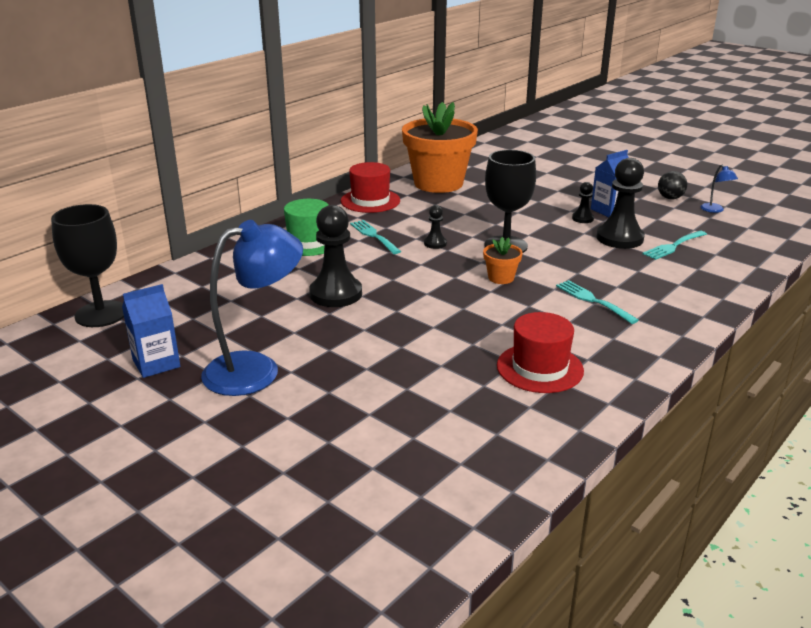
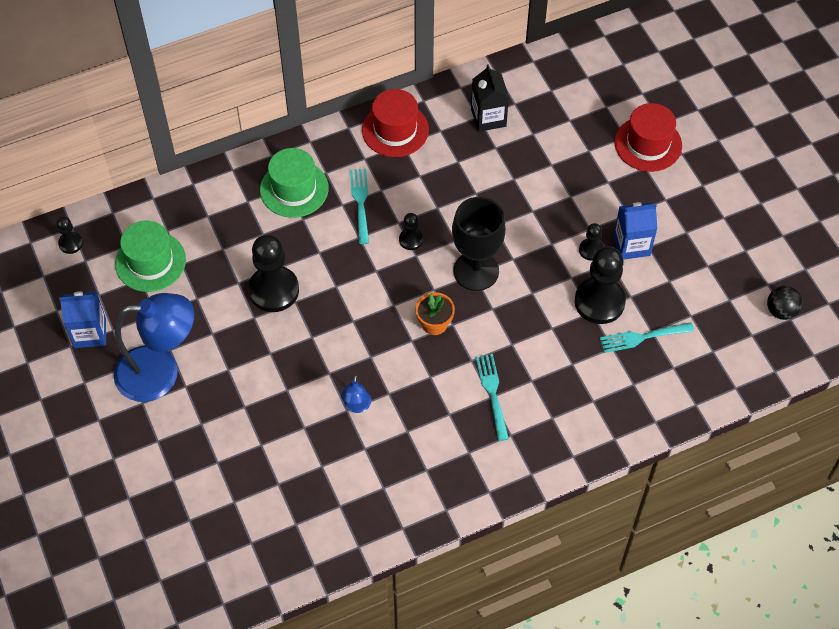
camera: 25 degrees right, 30 degrees up
(101, 314) = (70, 243): black goblet -> black pawn
(196, 306) = (150, 261): none -> green hat
(438, 183) = (488, 117): orange flower pot -> black carton
(540, 368) = (379, 464): red hat -> red hat (648, 144)
(670, 198) = (719, 245): black ball -> black ball (781, 311)
(715, 210) = (747, 288): blue lamp -> blue lamp (356, 406)

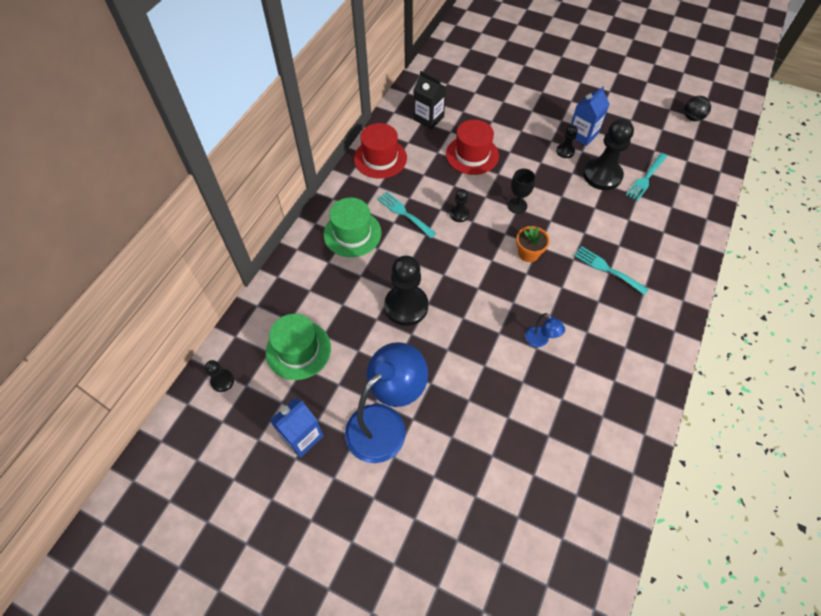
camera: 40 degrees left, 0 degrees up
(476, 271) = (517, 206): black goblet -> black goblet, size x0.55
(648, 144) = (530, 79): red hat -> red hat (472, 155)

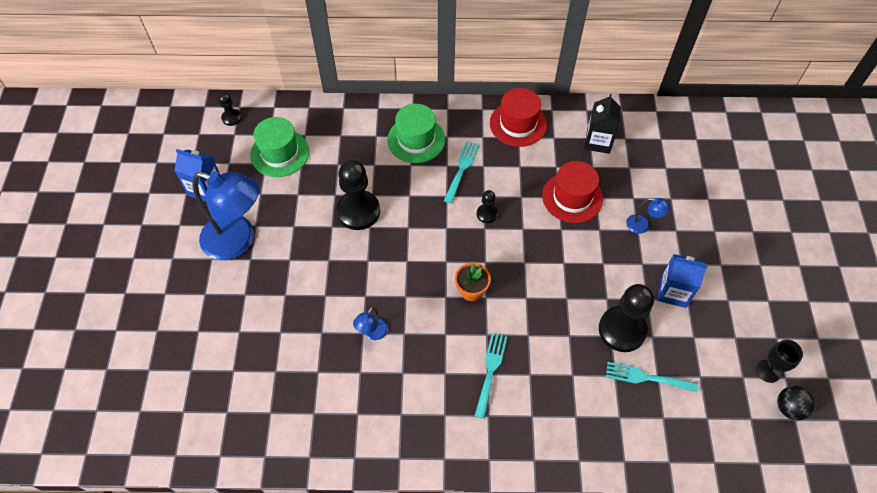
camera: 65 degrees right, 0 degrees up
(517, 206) = (527, 260): black goblet -> black goblet (768, 371)
(519, 126) = (642, 225): none -> blue lamp
(565, 151) = (634, 282): black pawn -> none

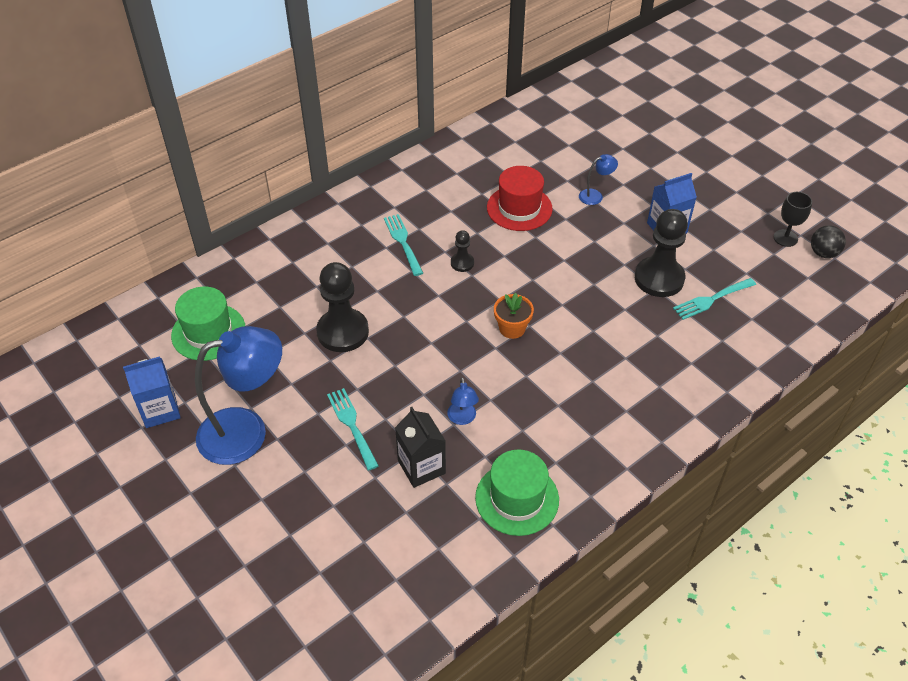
camera: 40 degrees left, 10 degrees down
(231, 118) = (120, 332): black pawn -> none
(416, 139) = (335, 243): green hat -> green hat (517, 498)
(490, 371) = (592, 377): turquoise fork -> turquoise fork (351, 425)
(518, 124) = (414, 180): red hat -> none
(598, 141) = (496, 156): black carton -> black carton (421, 467)

